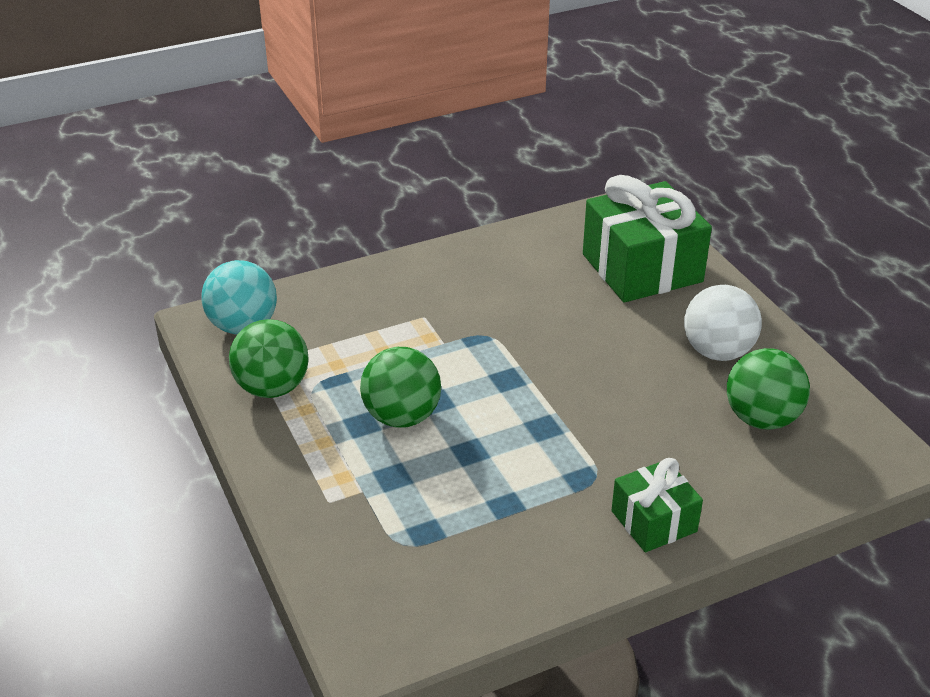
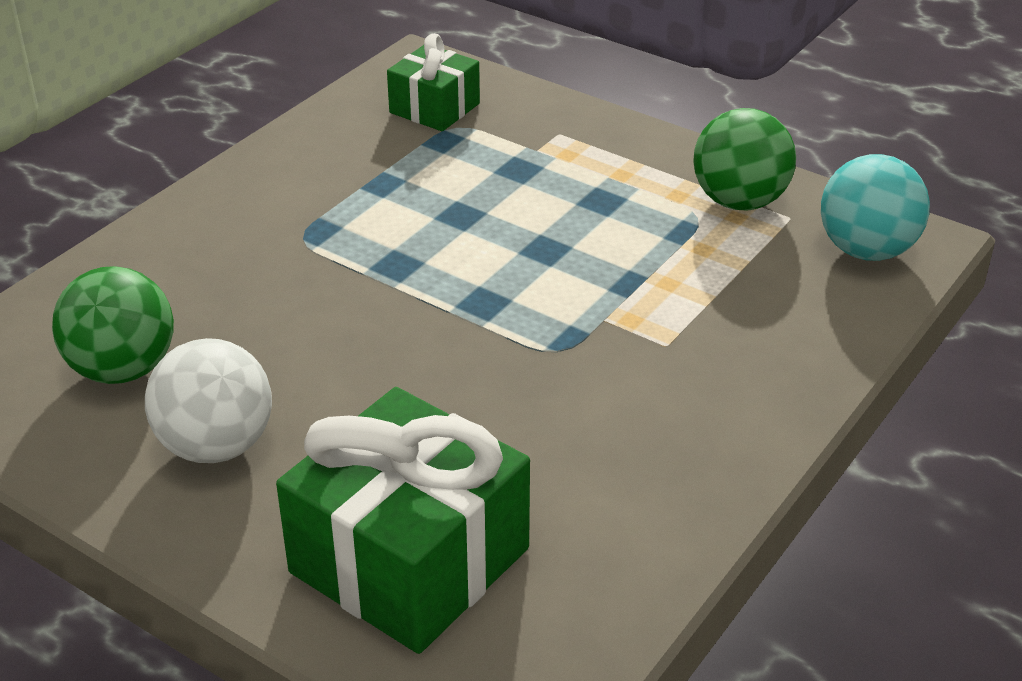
camera: 150 degrees right, 0 degrees up
(402, 417) = (567, 222): green ball -> none
(654, 521) = (217, 219): green gift -> green gift (434, 108)

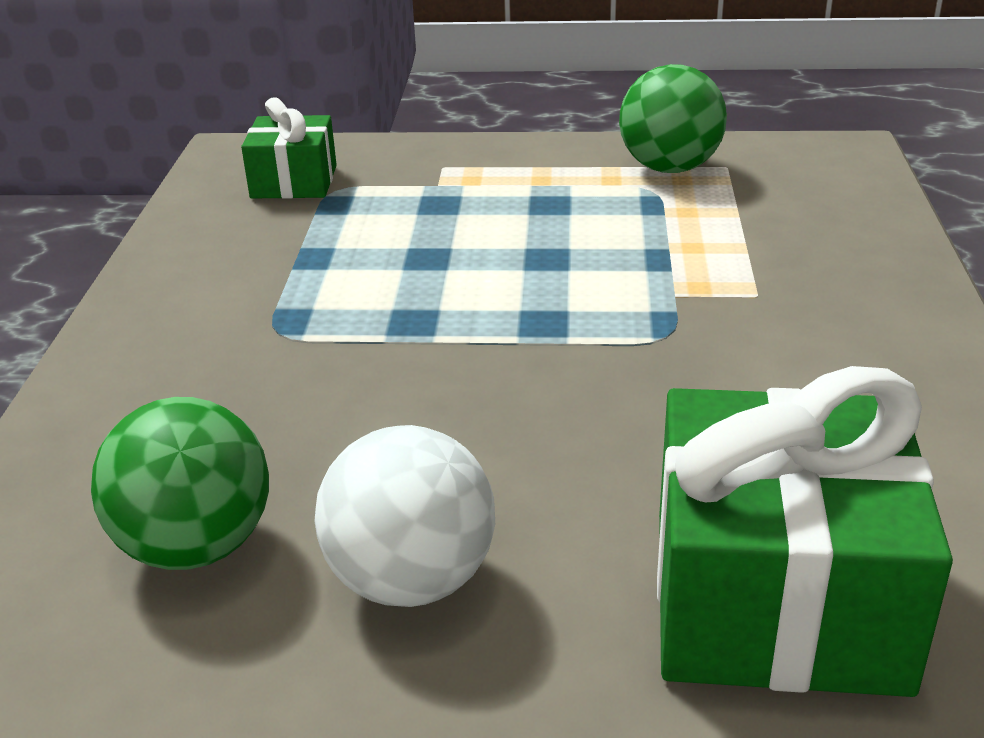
camera: 30 degrees left, 5 degrees down
(866, 250) = (818, 169): turquoise ball -> none

